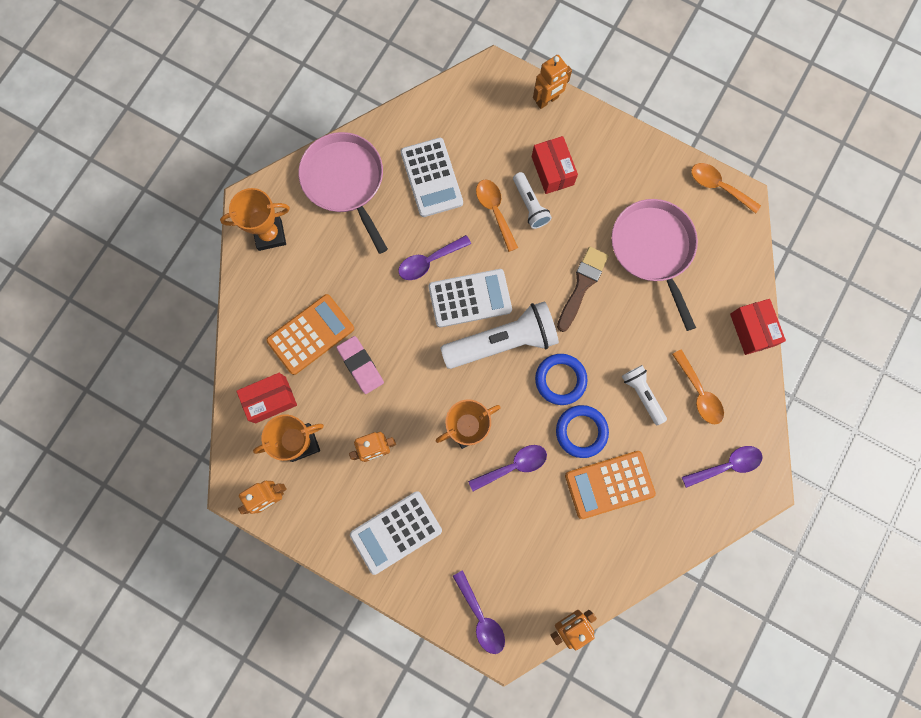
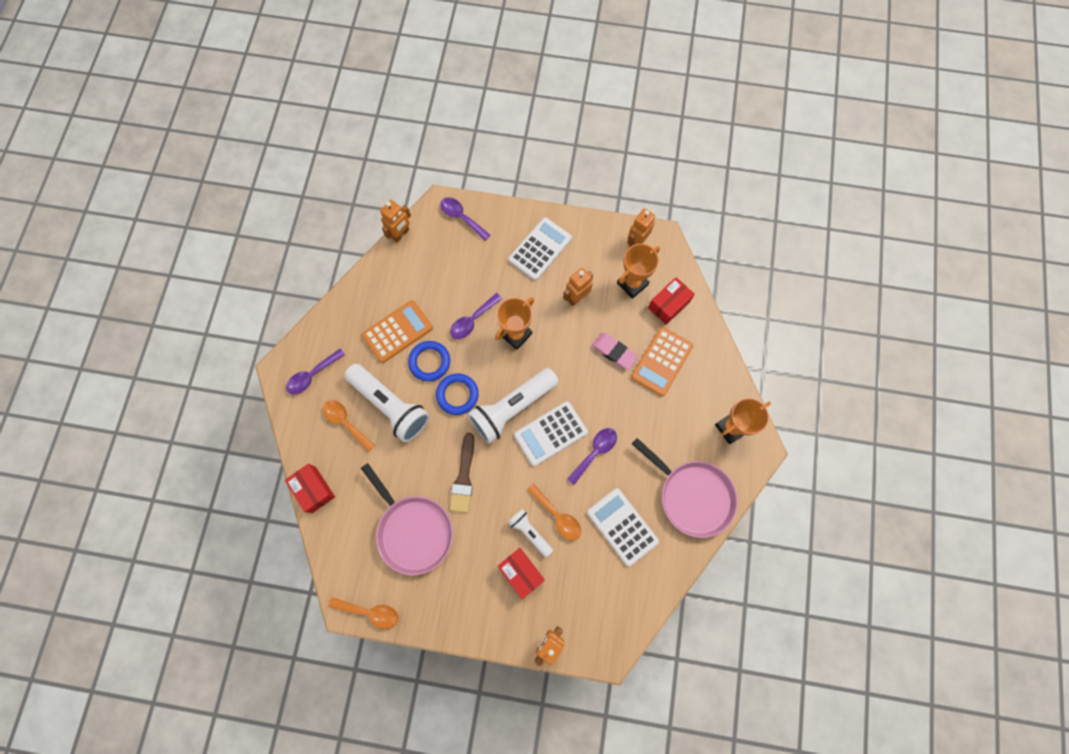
camera: 160 degrees right, 5 degrees down
(642, 394) = (390, 406): white flashlight -> white flashlight, size x1.91

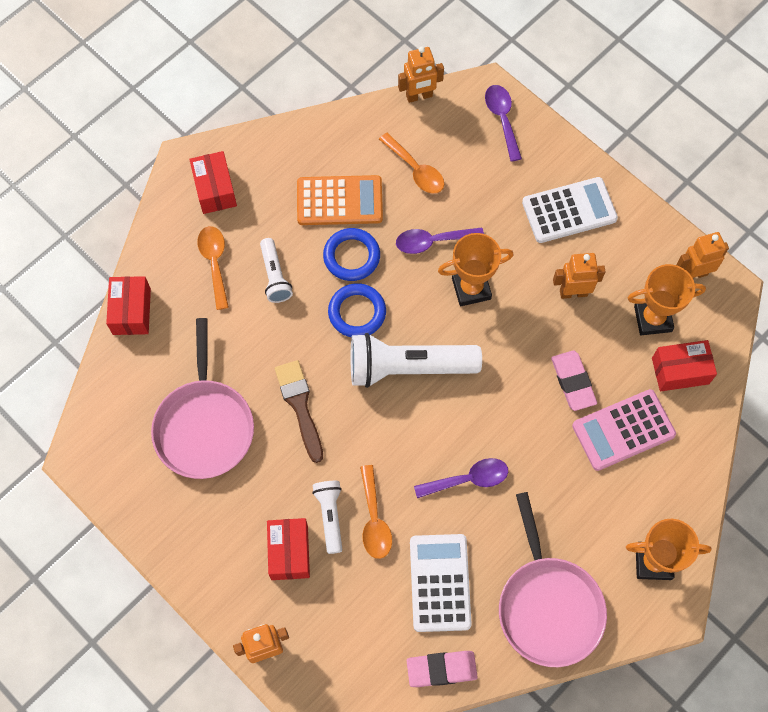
camera: 35 degrees right, 5 degrees down
(312, 375) = (215, 189): purple spoon -> red box
(370, 612) = (99, 479): orange spoon -> orange spoon (415, 170)
(390, 406) = (275, 276): white flashlight -> white flashlight, size x0.52
(463, 477) = (300, 406): brown brush -> brown brush turned 120 degrees clockwise
(550, 433) = (432, 424): white calculator -> none
(659, 578) = (441, 669): none -> pink eraser
(661, 361) = (623, 430): orange calculator -> pink calculator

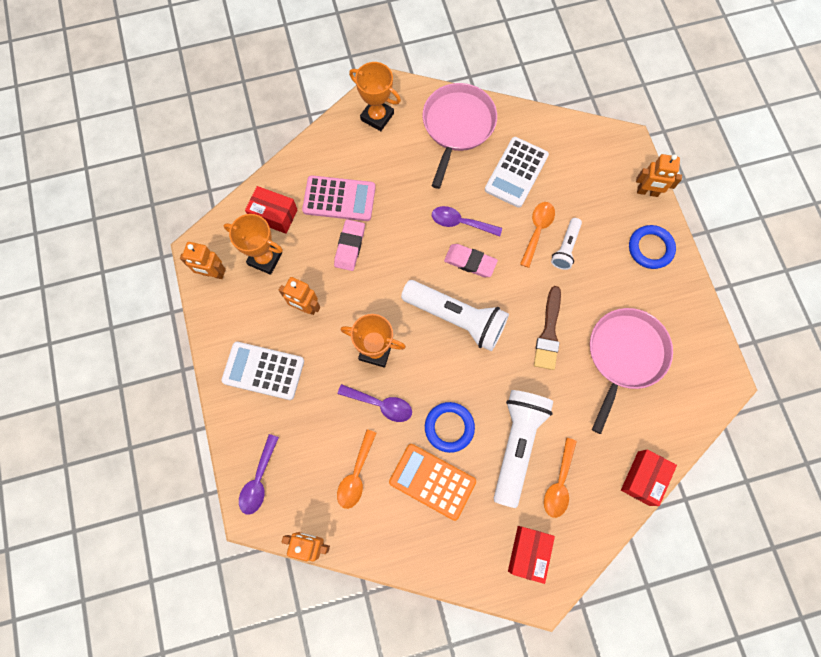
camera: 150 degrees left, 5 degrees up
(275, 276) = (517, 444): white flashlight -> white flashlight, size x1.91
(289, 552) = (604, 240): red box -> none
(357, 312) = (470, 380): blue ring -> blue ring (650, 248)
(415, 170) = (356, 474): orange spoon -> orange spoon turned 150 degrees counterclockwise
(441, 669) = (543, 126): pink eraser -> pink eraser (470, 262)

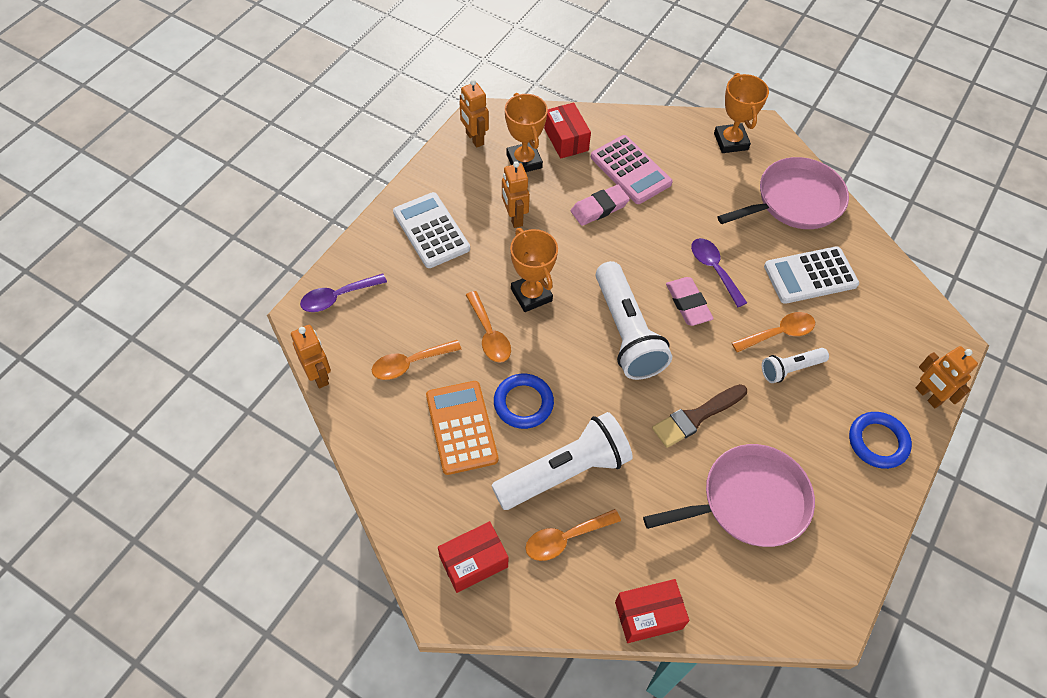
camera: 45 degrees right, 15 degrees down
(380, 404) = (489, 334): purple spoon -> orange spoon

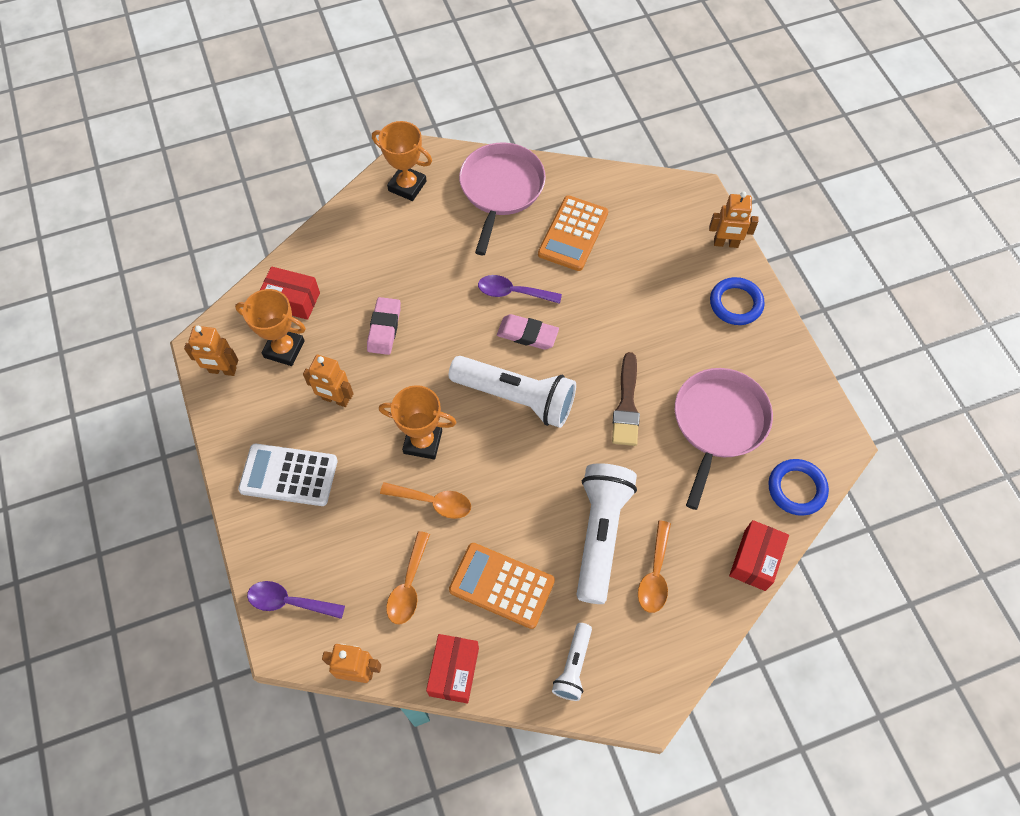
camera: 50 degrees left, 5 degrees up
(338, 297) = (289, 602): purple spoon -> purple spoon turned 90 degrees clockwise
(473, 562) = (625, 659): red box -> red box (454, 671)
(523, 403) = (517, 521): blue ring -> blue ring (796, 489)
(630, 170) = (368, 277): pink calculator -> none
(778, 333) = (603, 294): orange spoon -> none
(790, 369) = (637, 311): white flashlight -> white flashlight (573, 666)
(810, 276) = (573, 234): white calculator -> orange calculator

